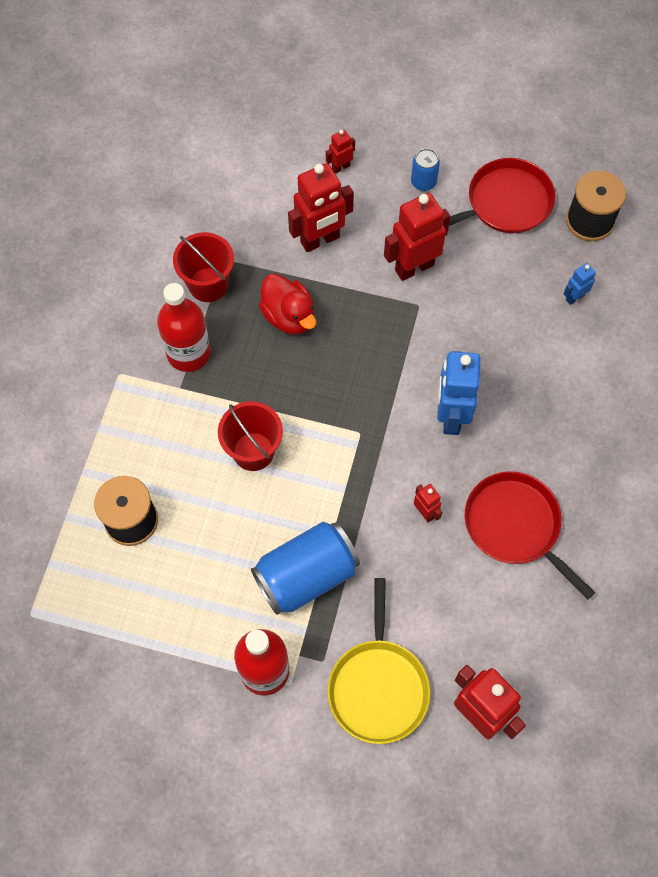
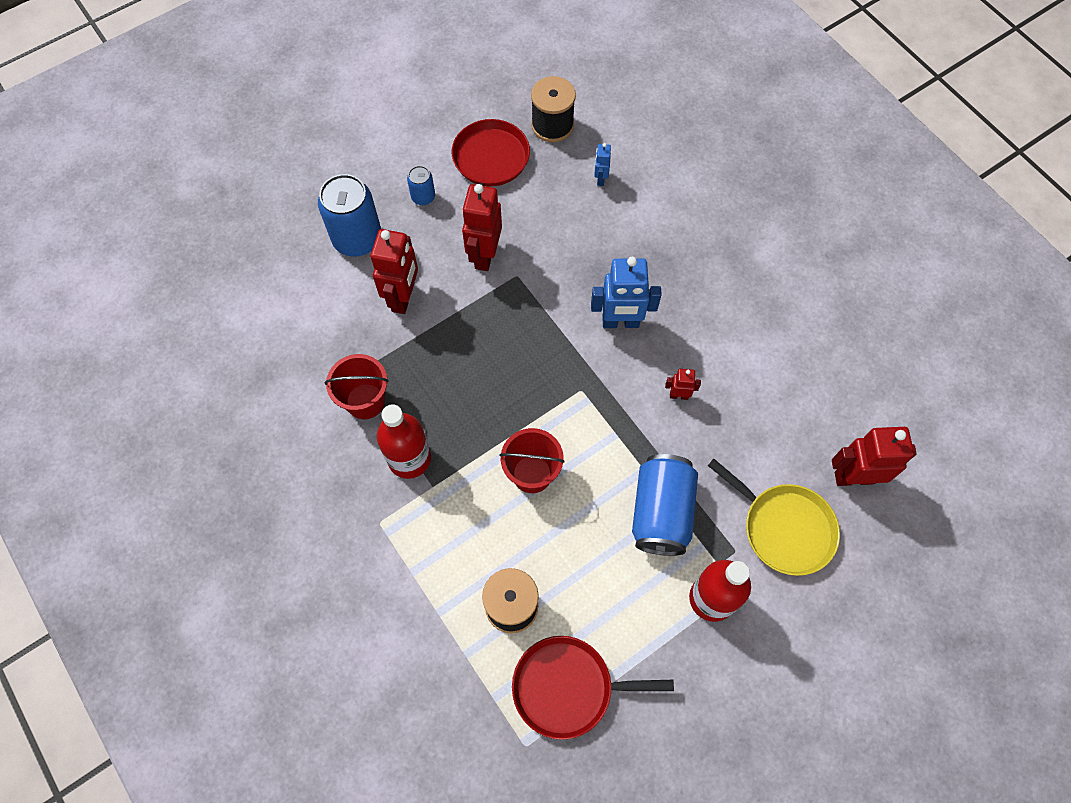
camera: 50 degrees left, 0 degrees up
(289, 316) = (445, 366): red duck -> none
(340, 167) = (357, 239): red robot -> blue can
(451, 416) = (620, 322): blue robot -> blue robot turned 45 degrees counterclockwise
(515, 526) = (736, 347): red pan -> red pan (568, 687)

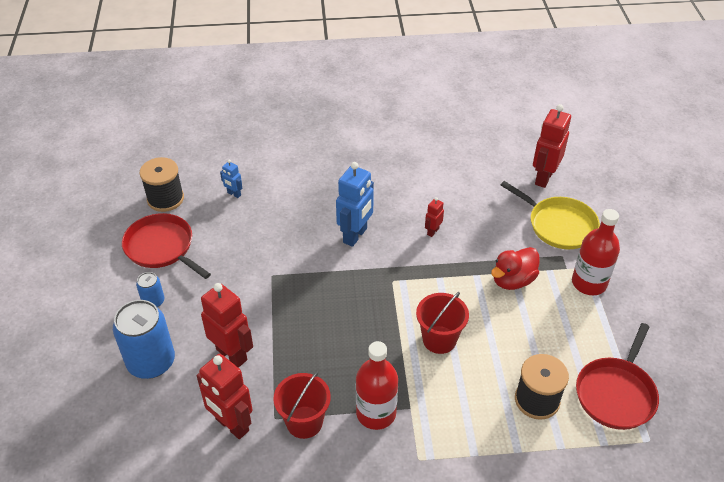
camera: 60 degrees left, 20 degrees down
(484, 255) = (238, 286): red robot -> red robot (231, 425)
(661, 512) = (512, 280): blue can -> red duck
(784, 528) = (559, 225): yellow pan -> yellow pan turned 60 degrees clockwise

